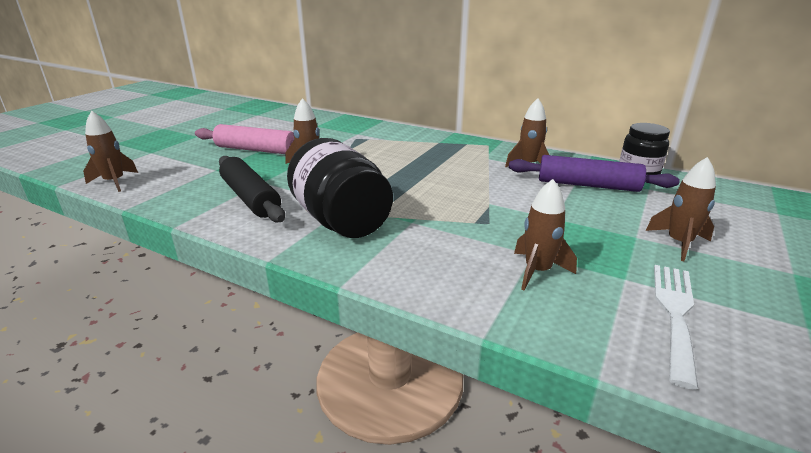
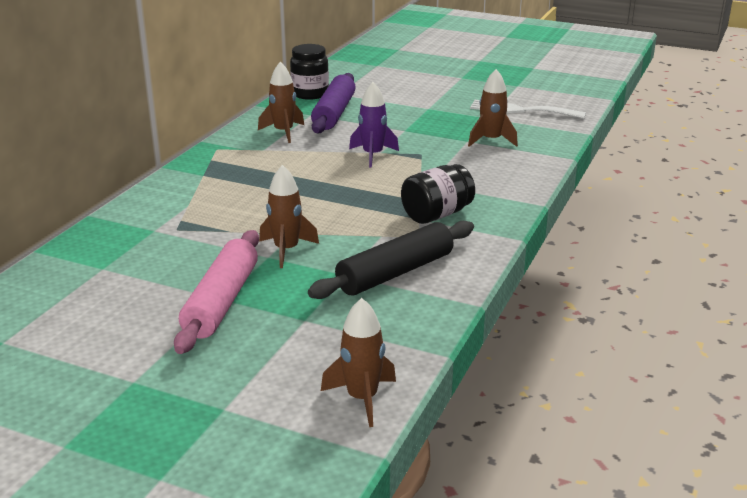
camera: 95 degrees left, 0 degrees up
(341, 221) = (436, 214): black jar -> black jar, size x0.63
(480, 199) = (373, 155): none -> purple rocket
(679, 243) = (434, 98): brown rocket -> none

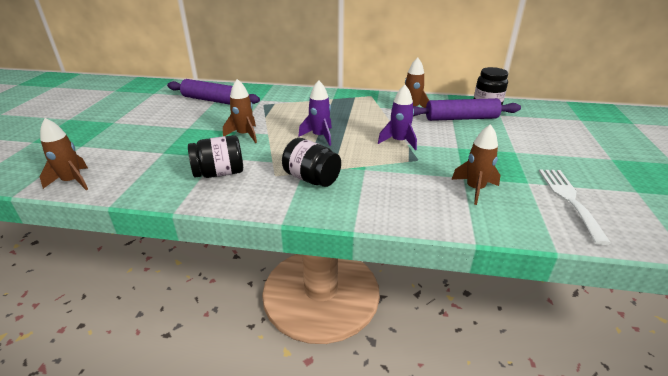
camera: 75 degrees right, 5 degrees up
(116, 274) = (213, 100): none -> purple rolling pin
(221, 302) = (184, 128): pink rolling pin -> none
(328, 198) = (320, 136): none -> purple rocket
(395, 273) = (219, 173): black rolling pin -> black jar

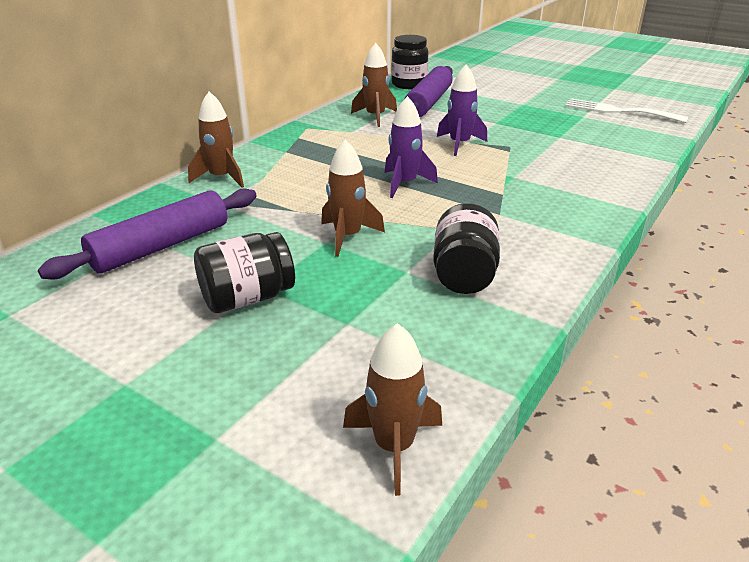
camera: 65 degrees left, 0 degrees up
(311, 179) = (519, 211): black jar -> black jar (247, 298)
(475, 189) = (585, 138): brown rocket -> brown rocket (221, 178)

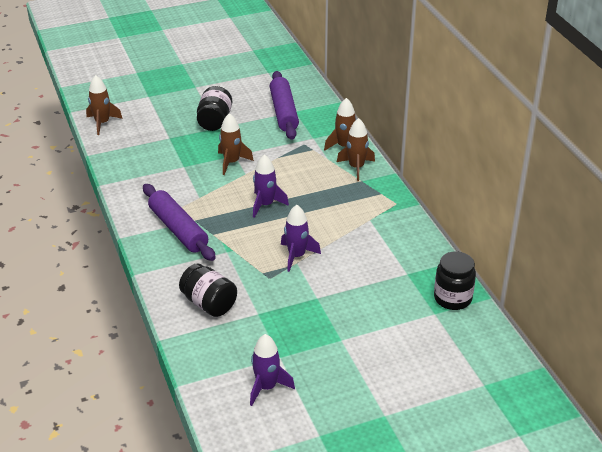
camera: 125 degrees right, 5 degrees up
(375, 117) = (388, 242): brown rocket -> brown rocket (356, 167)
(428, 103) = (394, 285): purple rolling pin -> purple rolling pin (178, 229)
(464, 274) = (161, 180): black jar -> black jar (209, 303)
(618, 111) = (266, 387): white fork -> purple rocket

